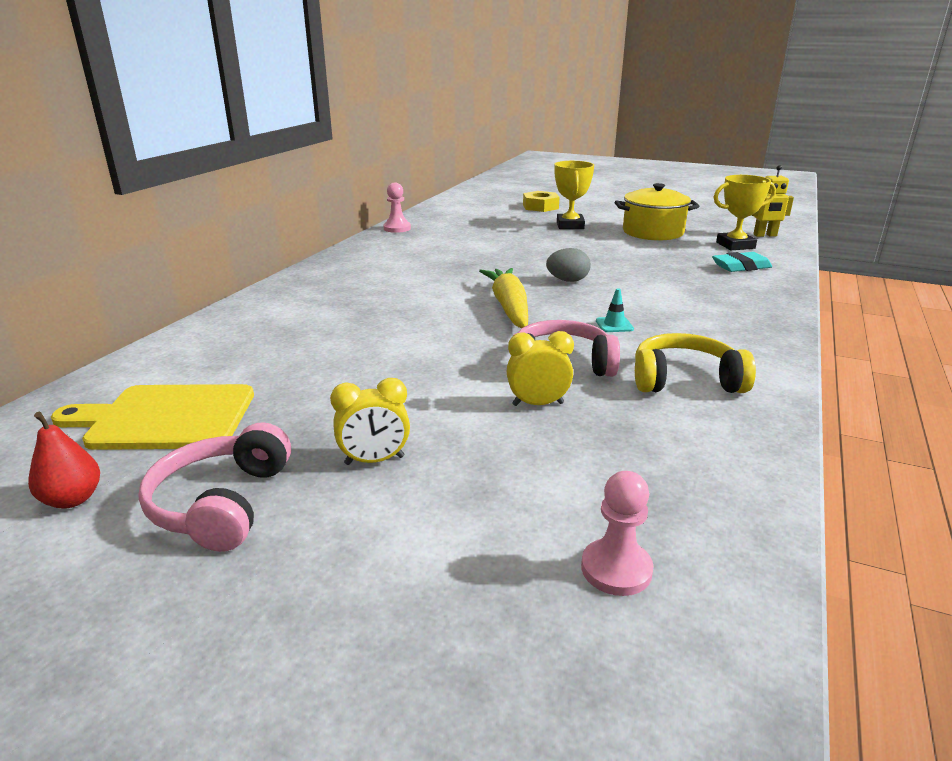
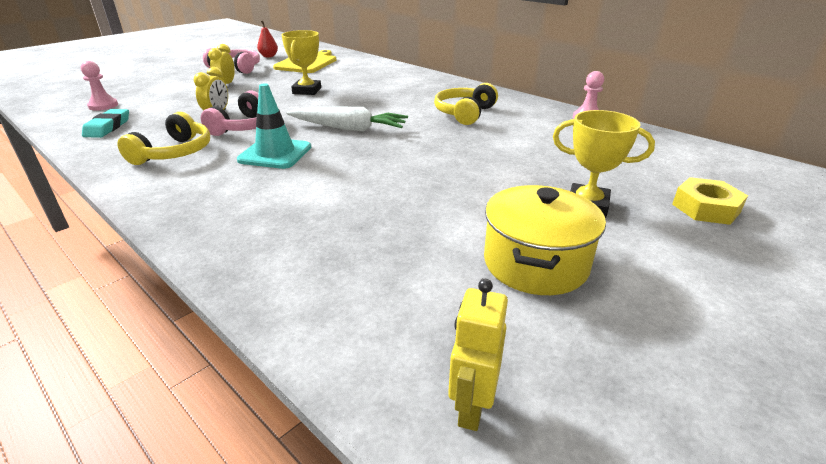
camera: 110 degrees right, 5 degrees up
(415, 266) = (464, 113): none -> yellow headphones
(509, 307) = (349, 128): yellow carrot -> white carrot
(567, 280) = (383, 158): grey egg -> none
(614, 325) = (275, 154): turquoise traffic cone -> turquoise traffic cone, size x2.17
(735, 245) = (427, 323): yellow trophy -> yellow trophy (307, 91)
(741, 267) = (332, 278): turquoise eraser -> turquoise eraser (108, 127)

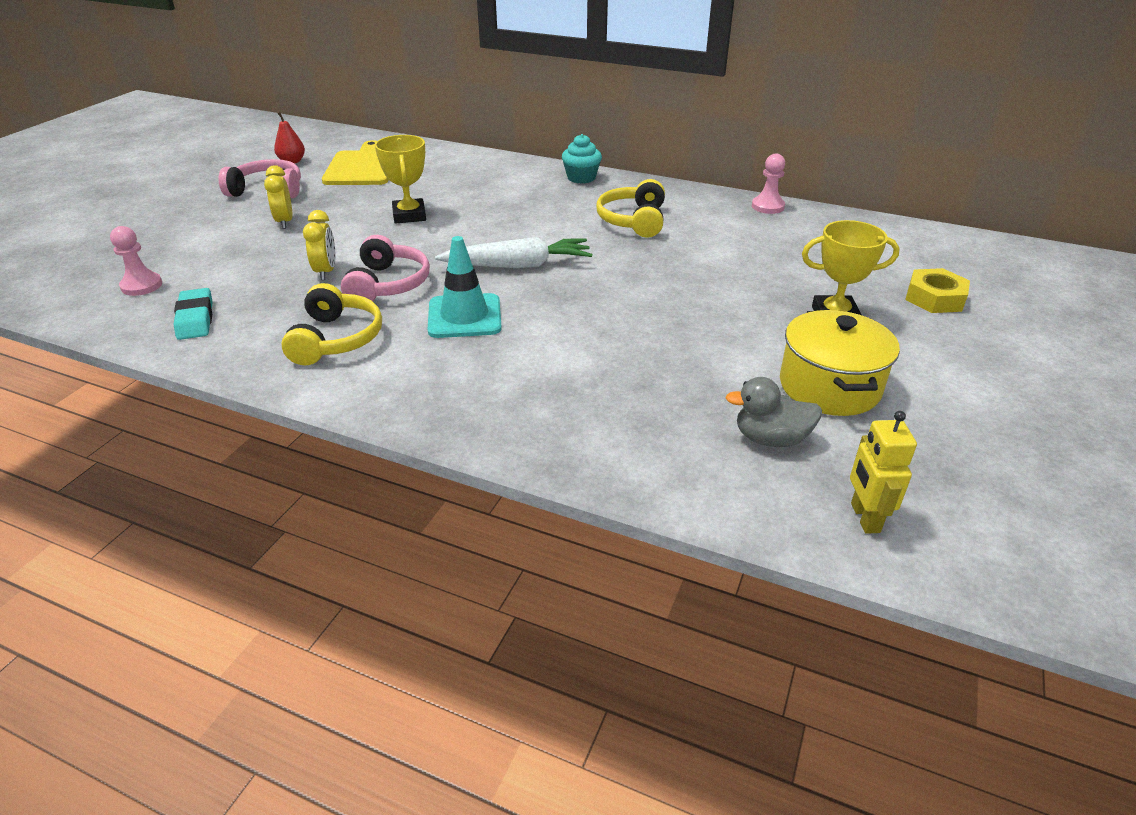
camera: 20 degrees left, 5 degrees up
(436, 297) = (770, 439): none -> grey duck
(450, 84) = (581, 178): none -> turquoise cupcake

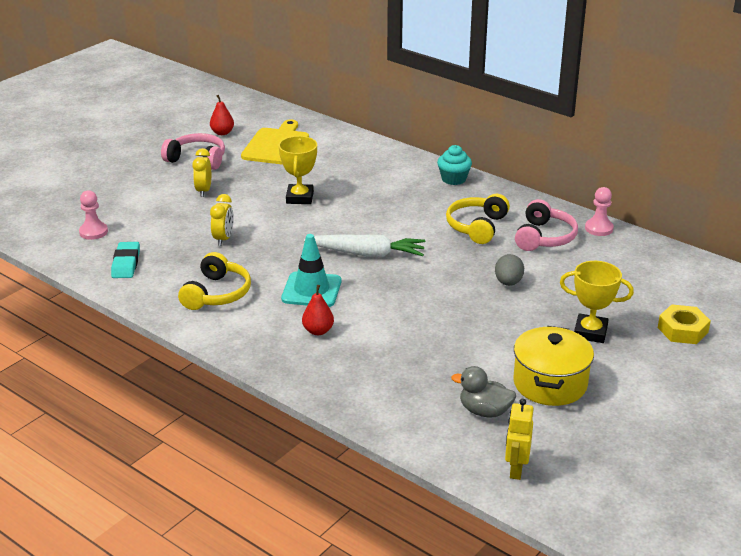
camera: 15 degrees right, 5 degrees down
(388, 284) = (265, 256): pink headphones -> pink headphones (544, 237)
(494, 366) = (318, 331): none -> red pear
(704, 274) = (508, 282): none -> grey egg

